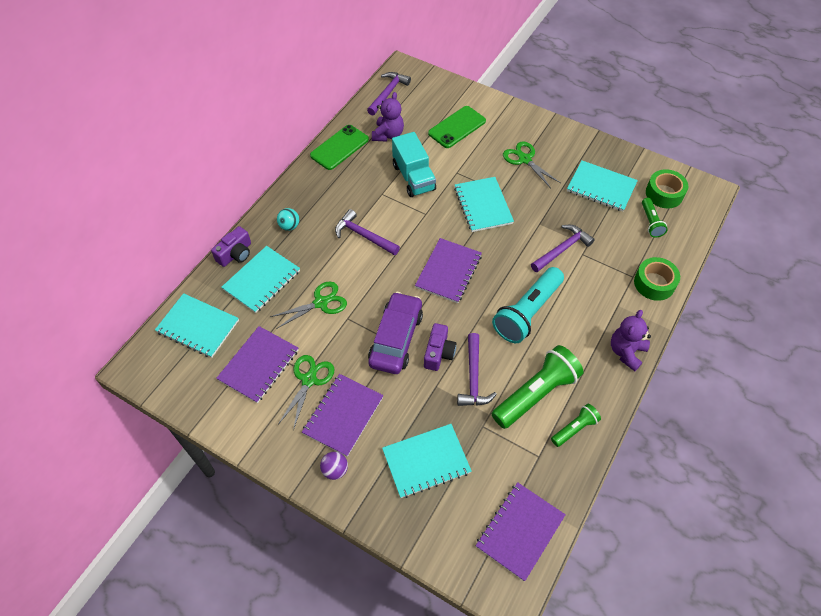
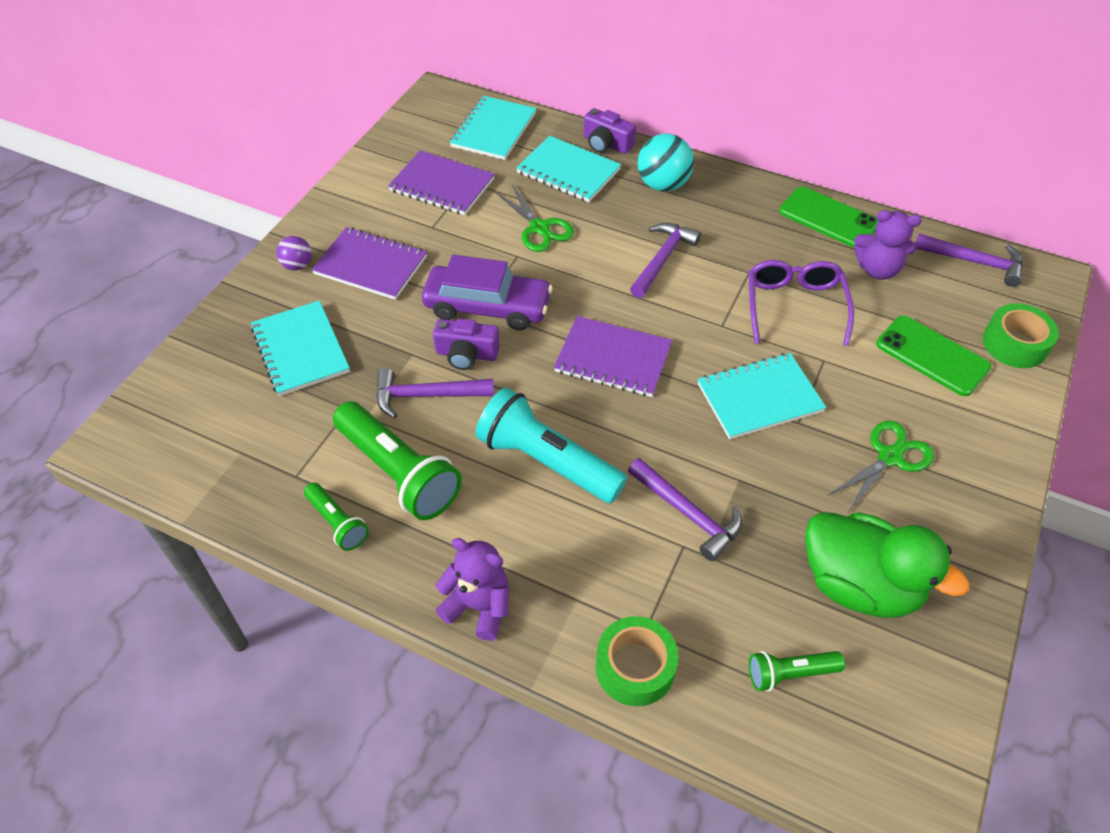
camera: 85 degrees right, 5 degrees down
(289, 226) = (663, 185): turquoise ball -> turquoise ball, size x1.76
(309, 380) = (422, 230): green scissors -> none
(413, 177) = (794, 306): turquoise truck -> purple glasses
(520, 531) = (189, 453): purple notebook -> none
(601, 187) = (859, 585): turquoise notebook -> green duck
(664, 194) = (879, 709): green tape -> green tape (1014, 344)

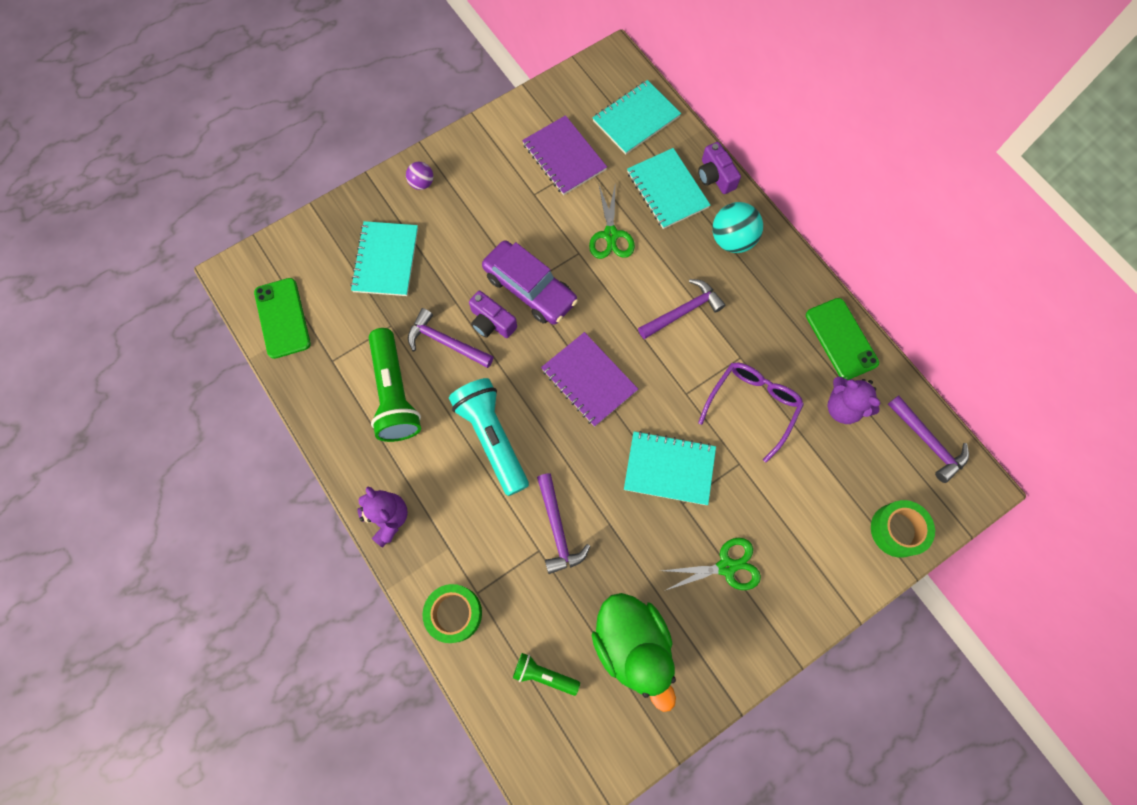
camera: 30 degrees right, 20 degrees up
(337, 523) = (338, 410): green flashlight -> none
(371, 265) = (471, 209): purple notebook -> none
(932, 356) = (824, 505): green phone -> green phone (282, 318)

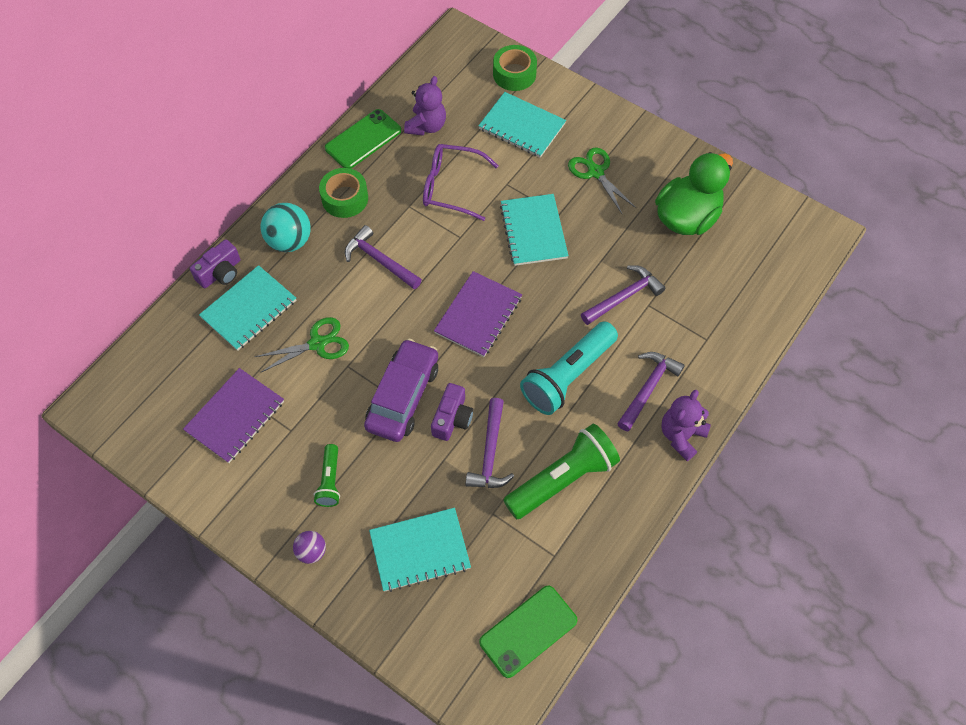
camera: 110 degrees left, 10 degrees down
(454, 613) = (732, 350): green tape -> green tape (345, 198)
(544, 675) = (742, 269): green flashlight -> green flashlight (330, 481)
(636, 119) = (167, 362): turquoise notebook -> turquoise notebook (522, 126)
(927, 441) = (433, 68): purple hammer -> purple hammer (648, 388)

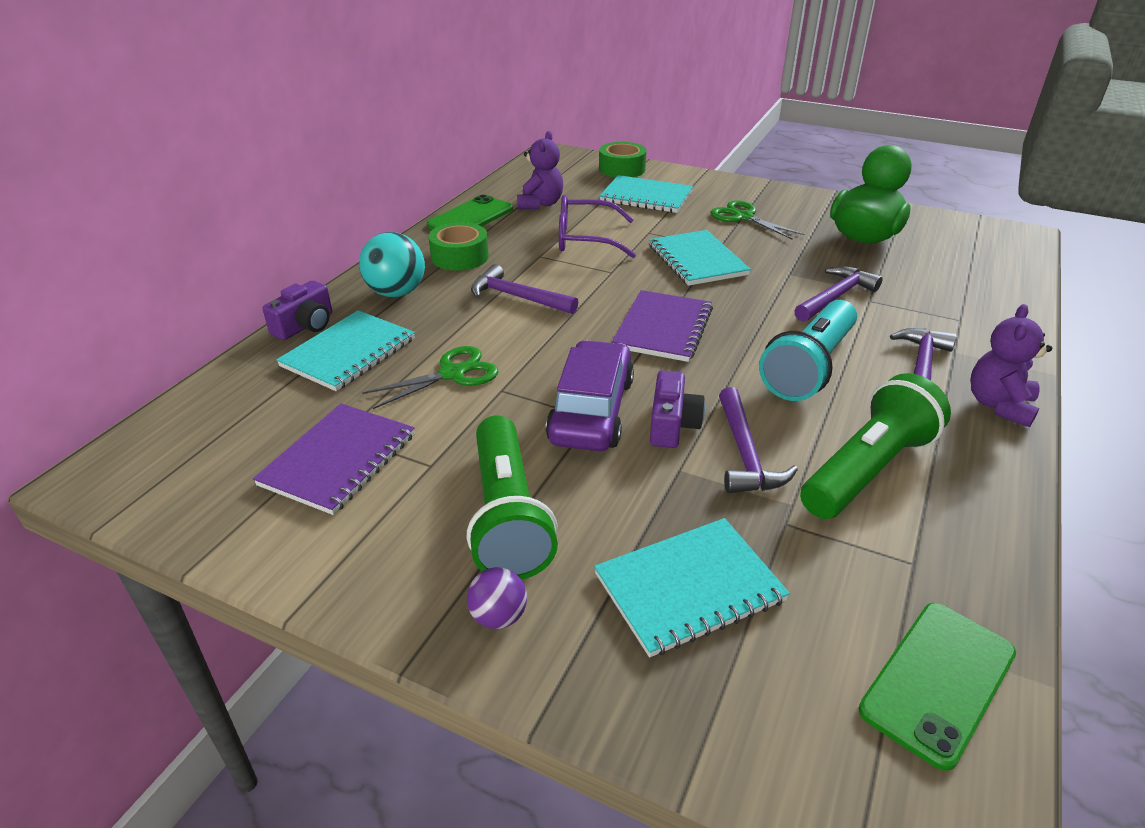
camera: 10 degrees left, 25 degrees down
(330, 481) = (507, 517): green flashlight -> green flashlight, size x1.91

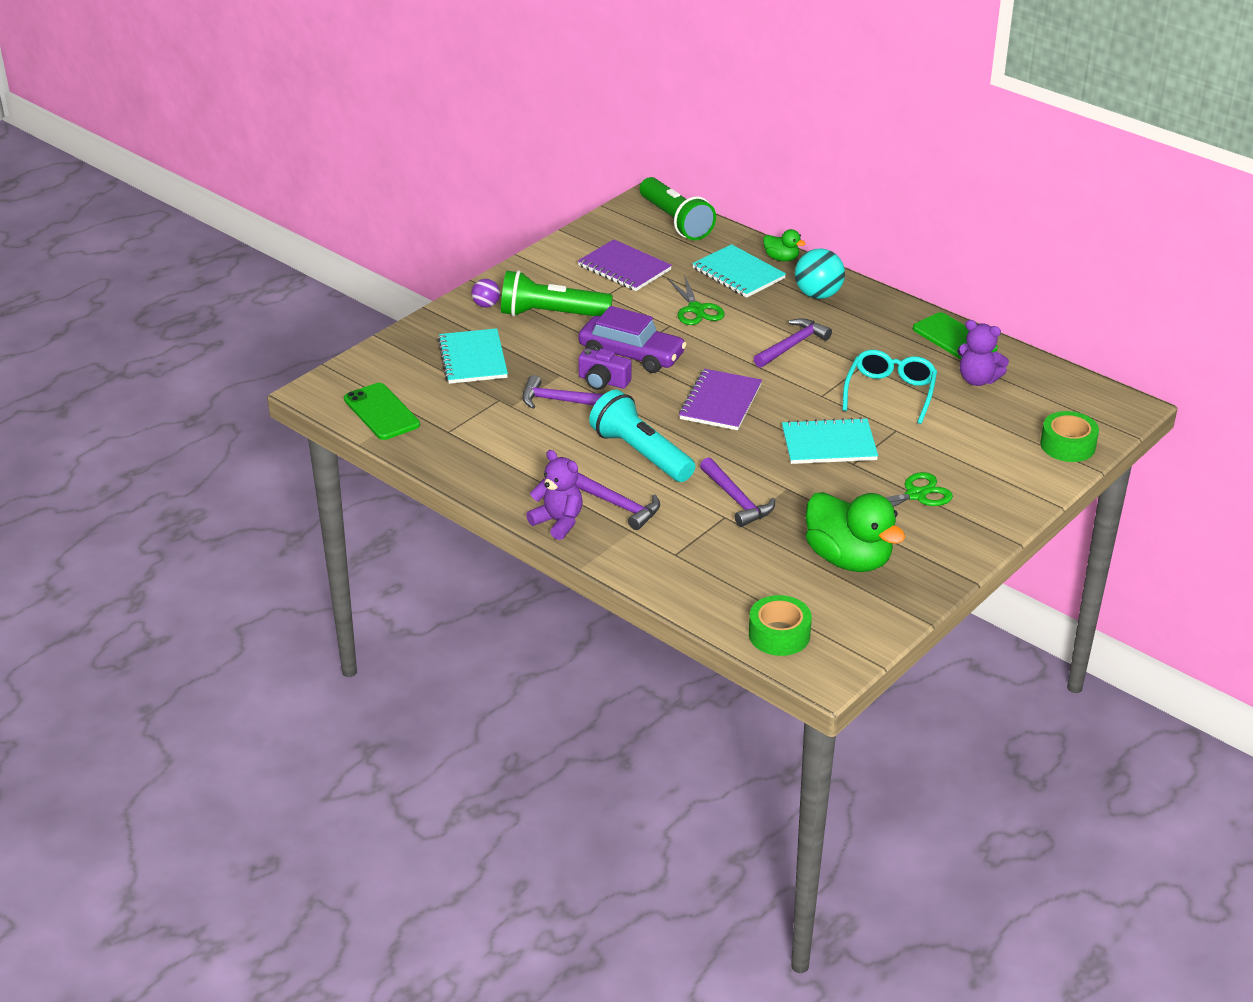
camera: 105 degrees right, 0 degrees up
(305, 325) = (781, 258): purple camera -> green duck
(460, 257) = (872, 326): green tape -> green tape (779, 634)
(585, 239) = (890, 393): purple glasses -> turquoise glasses
(646, 197) = (983, 446): turquoise notebook -> none
(663, 328) = (720, 402): purple notebook -> purple notebook turned 75 degrees clockwise
(868, 469) = (525, 442): green flashlight -> green flashlight (676, 222)

